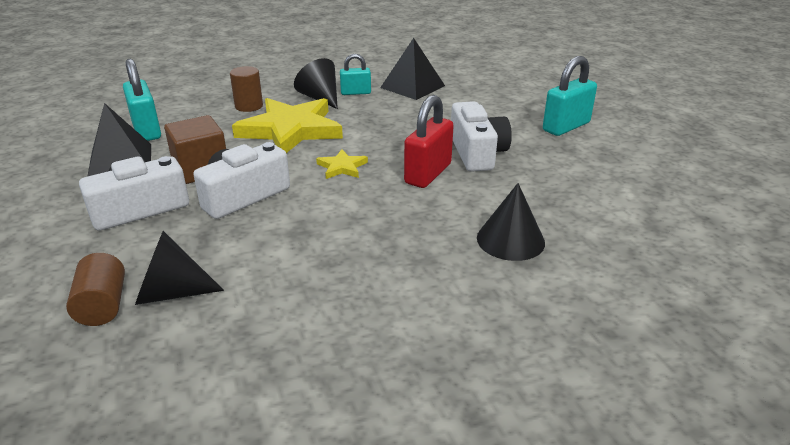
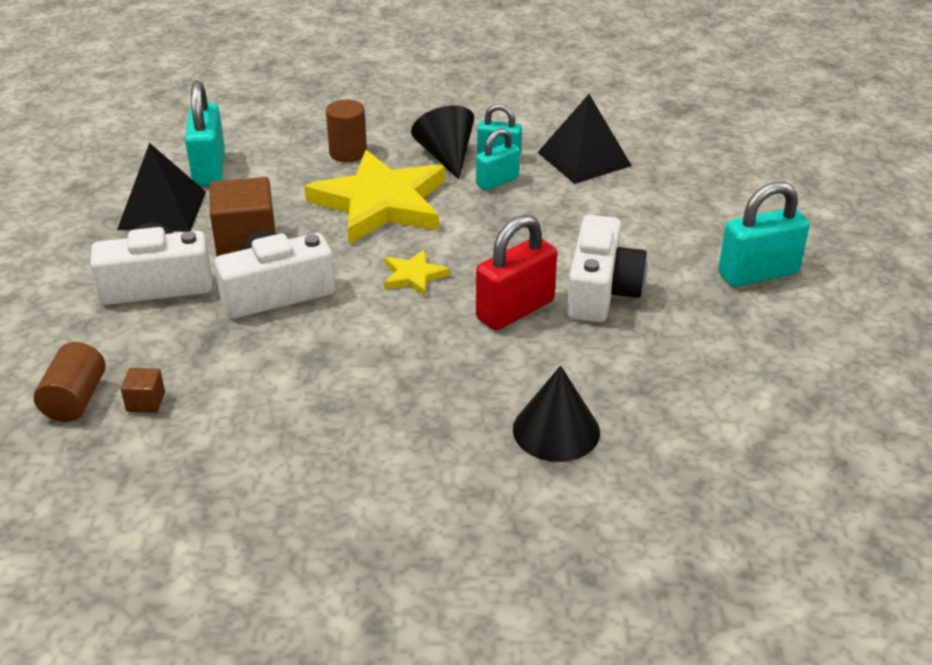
camera: 20 degrees right, 5 degrees up
(170, 293) = (146, 402): black cone -> brown cube
(364, 106) = (497, 181): none -> turquoise padlock

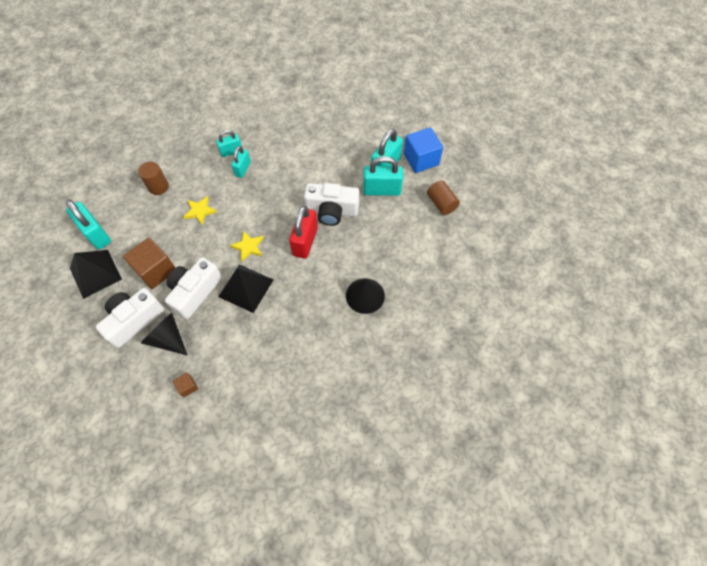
camera: 35 degrees left, 25 degrees up
(75, 400) = (154, 406): brown cylinder -> brown cylinder (441, 203)
(381, 203) = (200, 211): yellow star -> yellow star, size x0.44
(446, 156) = (207, 164): black cone -> black cone (167, 338)
(584, 159) = (271, 134): black pyramid -> black pyramid (246, 288)
(601, 291) = (332, 211): white camera -> white camera turned 120 degrees clockwise
(722, 301) = (381, 190): none -> turquoise padlock
(840, 291) = (421, 159): none -> blue cube

